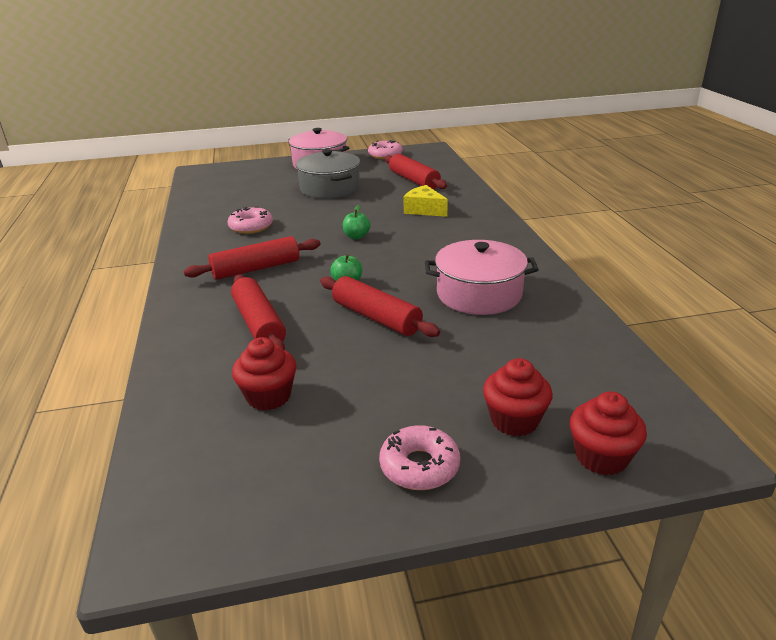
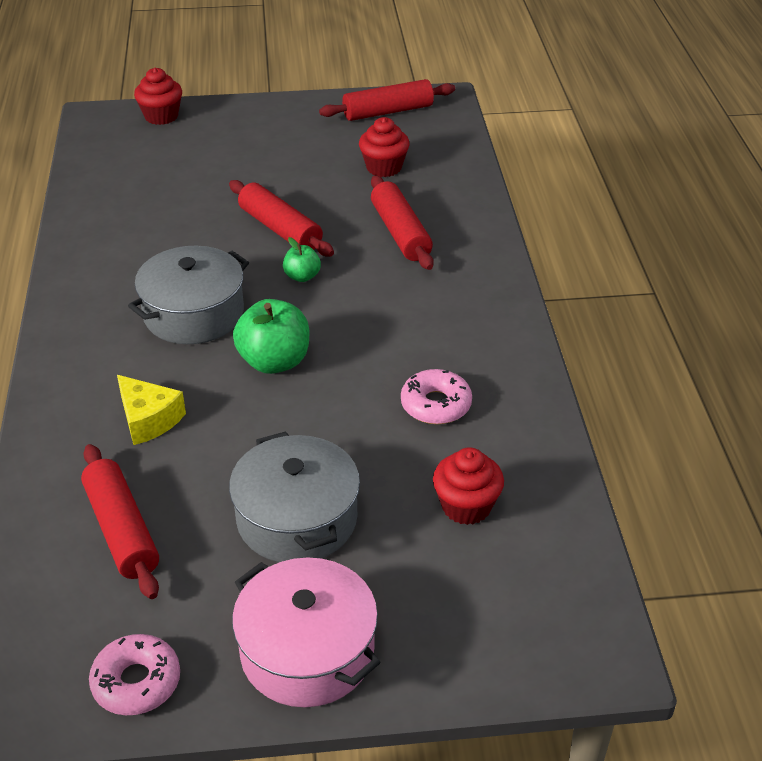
camera: 175 degrees left, 10 degrees up
(256, 269) = (414, 311): red rolling pin -> red rolling pin (388, 111)
(356, 236) = (274, 361): green apple -> green apple, size x1.84
(419, 466) = (280, 120): pink donut -> none
(424, 255) = (194, 314): none -> grey pot
(479, 294) = (161, 247): pink pot -> none
(514, 420) = (203, 138): red cupcake -> red cupcake (466, 506)

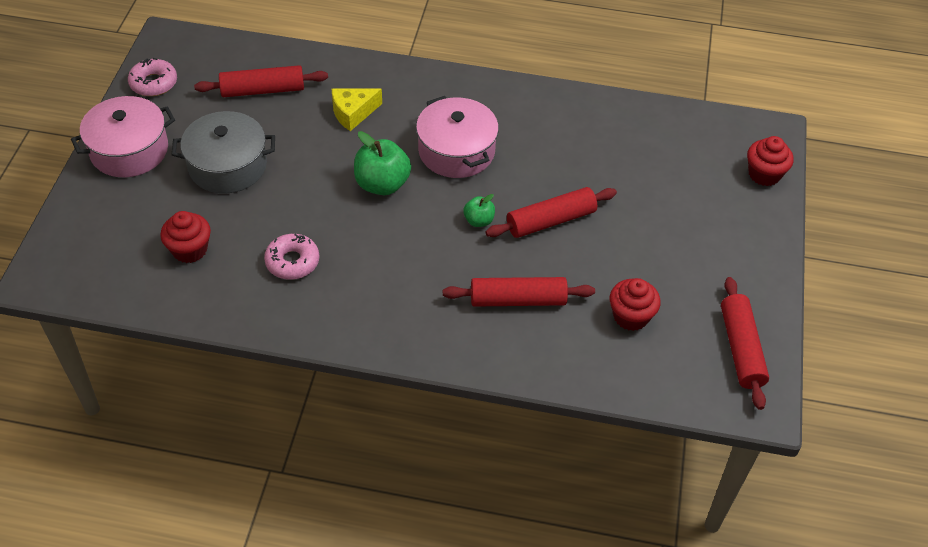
camera: 105 degrees right, 10 degrees up
(194, 314) = (456, 151): grey pot -> pink pot

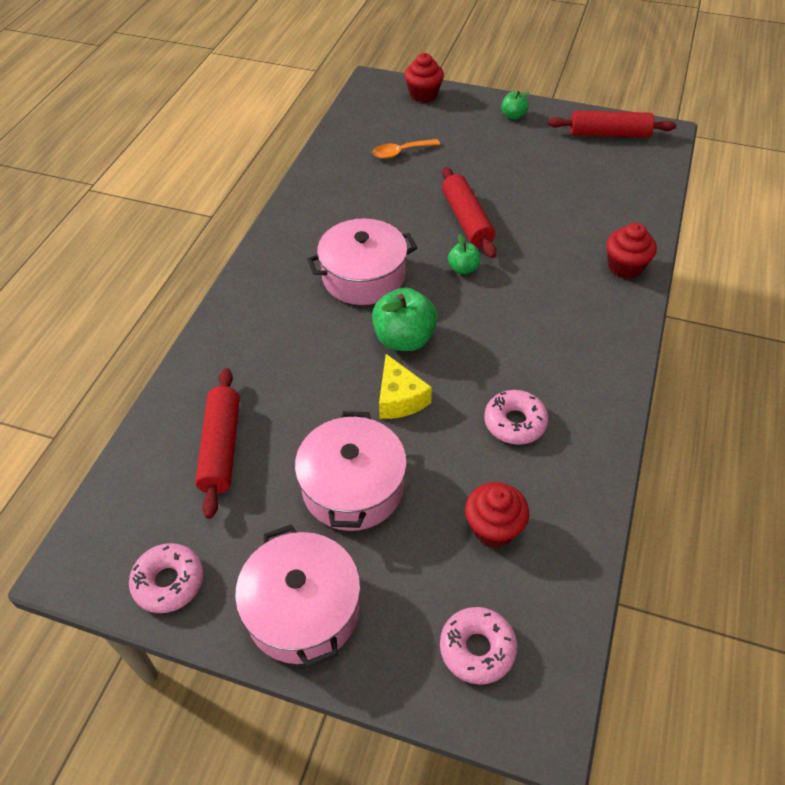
camera: 80 degrees left, 0 degrees up
(92, 243) = (477, 649): none -> pink donut
(227, 166) = (353, 487): grey pot -> pink pot
(353, 113) = (286, 358): yellow cheese -> yellow cheese (399, 398)
(518, 300) = (564, 251): red rolling pin -> none
(630, 316) = (580, 186): red cupcake -> red cupcake (625, 267)
(650, 163) = (401, 152): none -> orange spoon
(749, 256) = (513, 116): none -> green apple

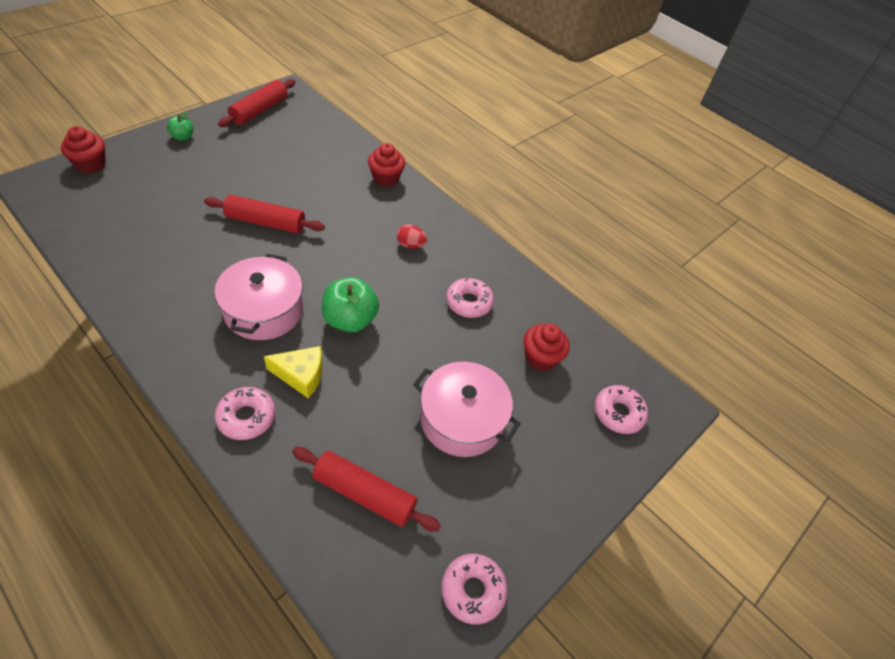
camera: 70 degrees left, 0 degrees up
(246, 328) = (246, 417): none -> pink donut
(303, 609) = (544, 500): pink pot -> none
(399, 398) = (403, 352): yellow cheese -> yellow cheese (301, 375)
(401, 152) = (145, 215): orange spoon -> none
(463, 268) = (312, 251): green apple -> none
(548, 334) = (410, 245): none -> red egg

